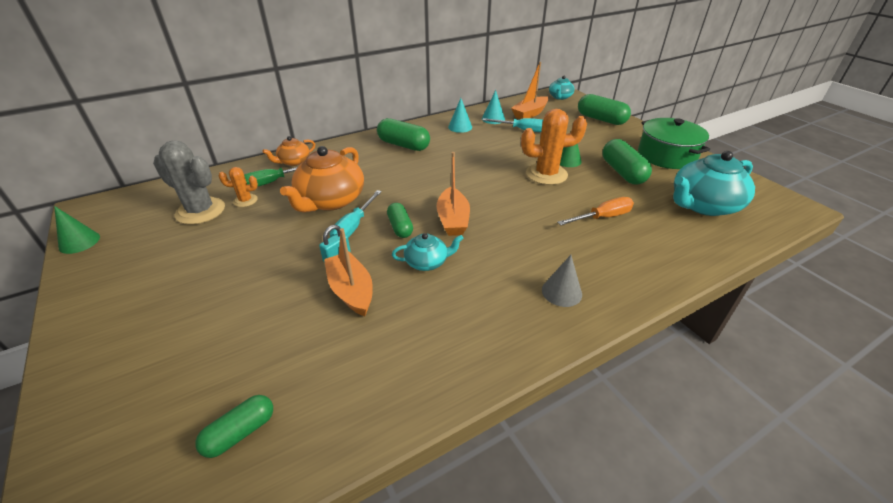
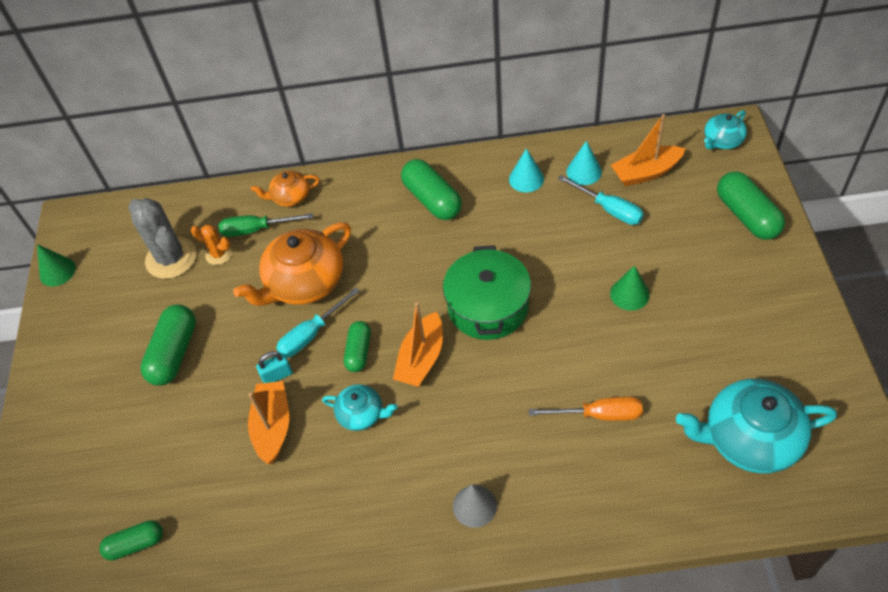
camera: 30 degrees right, 15 degrees up
(546, 174) = (582, 314): orange cactus -> none
(622, 172) = (688, 342): green capsule -> green capsule (174, 353)
(666, 156) = (781, 327): green pot -> green pot (488, 306)

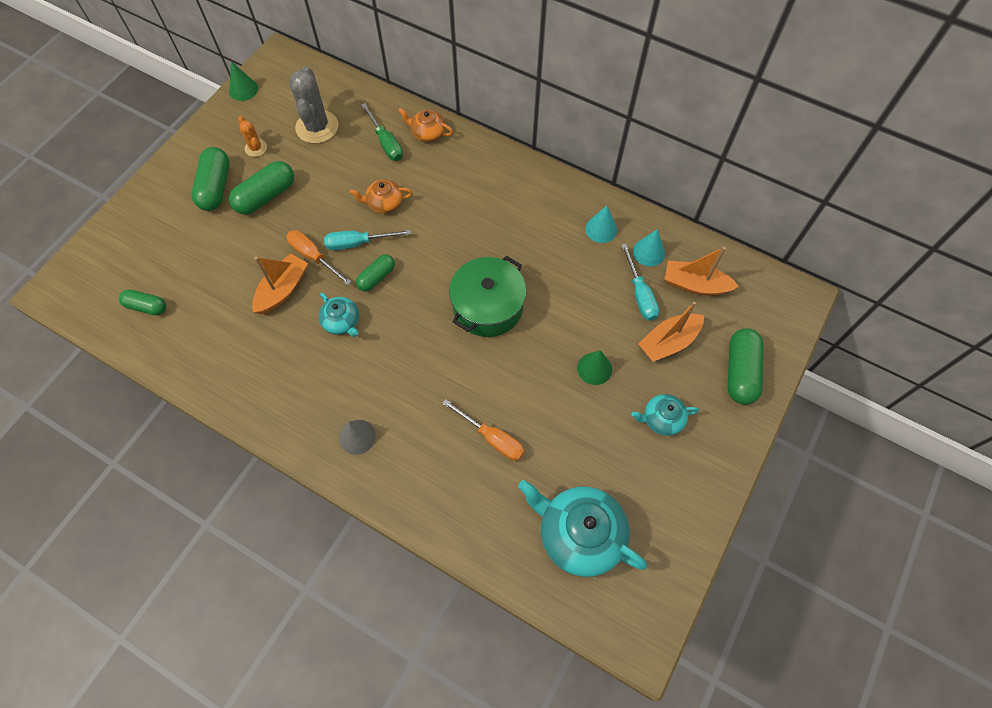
camera: 30 degrees right, 10 degrees up
(218, 254) = (348, 144): orange cactus -> orange cactus (256, 148)
(256, 229) = (386, 143): green screwdriver -> green screwdriver turned 150 degrees counterclockwise
(277, 375) = (313, 257): turquoise padlock -> orange screwdriver
(304, 282) = (384, 203): orange teapot -> orange teapot, size x0.53
(421, 359) = (412, 311): orange boat -> orange boat (668, 342)
(432, 199) = (520, 200): green capsule -> green capsule (216, 187)
(722, 141) = (780, 300): turquoise teapot -> turquoise teapot (662, 419)

